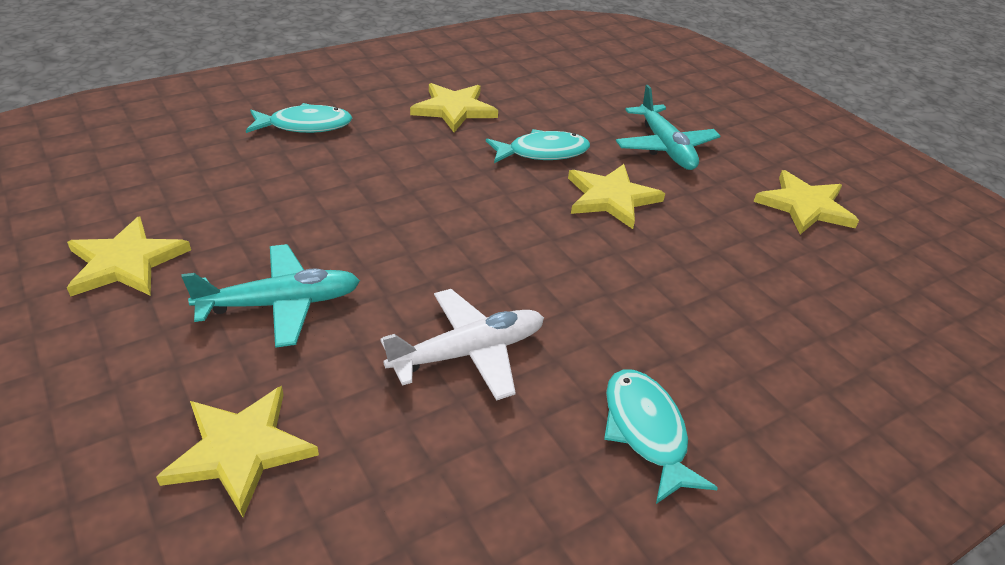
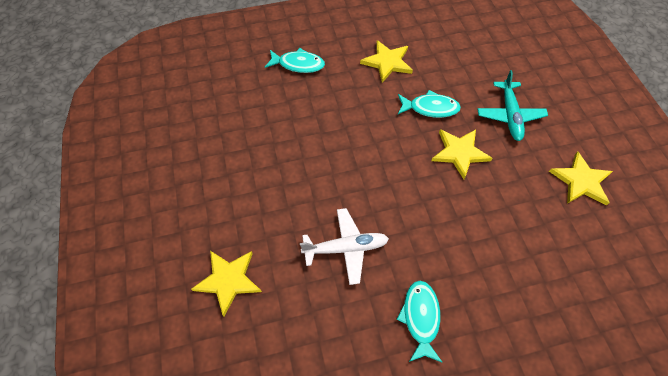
camera: 20 degrees right, 20 degrees up
(126, 262) = (193, 153): yellow star -> none
(281, 304) = (261, 196): turquoise plane -> none

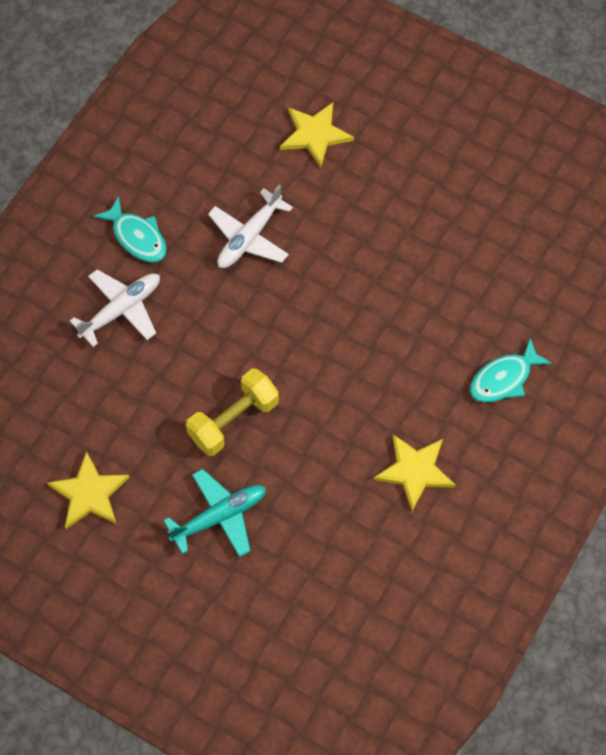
camera: 135 degrees right, 5 degrees up
(430, 108) = (310, 450): turquoise fish -> none
(459, 153) = (233, 420): yellow star -> yellow dumbbell
(475, 274) = (121, 309): none -> white plane
(509, 115) = (220, 516): turquoise plane -> turquoise plane turned 105 degrees clockwise

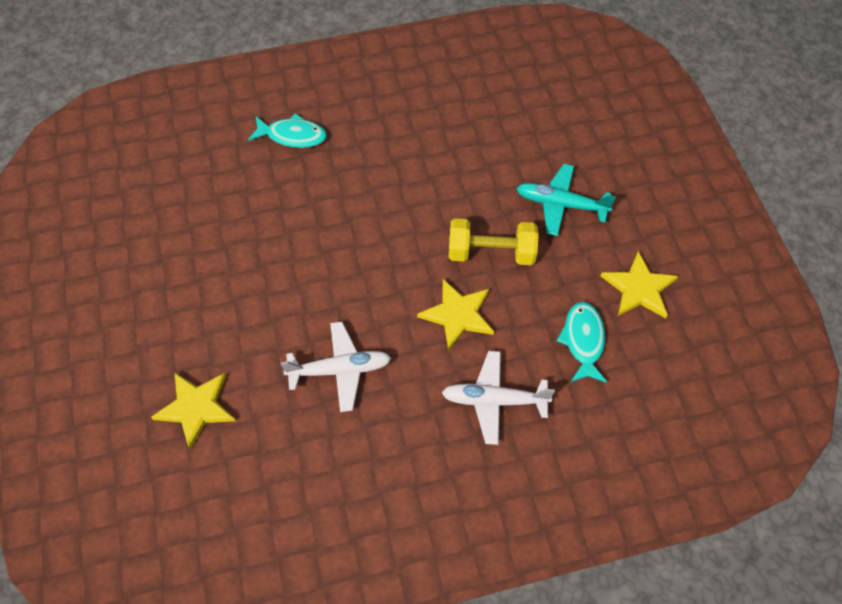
camera: 135 degrees left, 5 degrees down
(137, 237) = (423, 450): turquoise fish -> turquoise fish (583, 341)
(415, 471) = (409, 133): yellow star -> yellow star (457, 315)

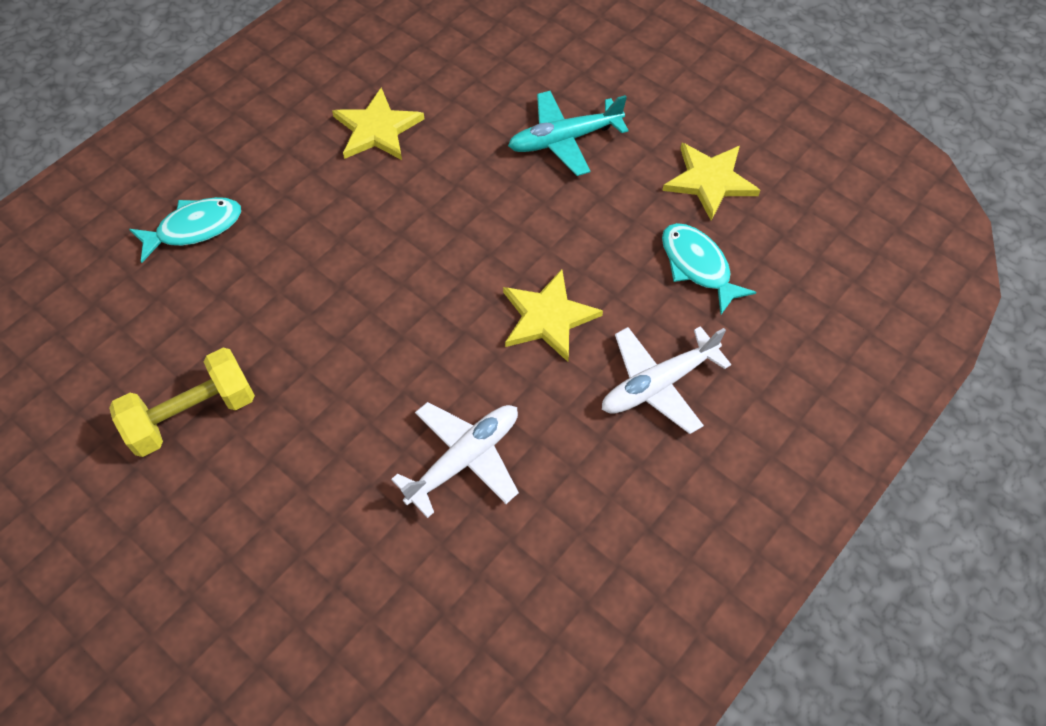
camera: 35 degrees left, 0 degrees up
(196, 408) = (323, 615): yellow star -> yellow star (377, 129)
(491, 253) = (531, 231): yellow dumbbell -> yellow dumbbell (192, 415)

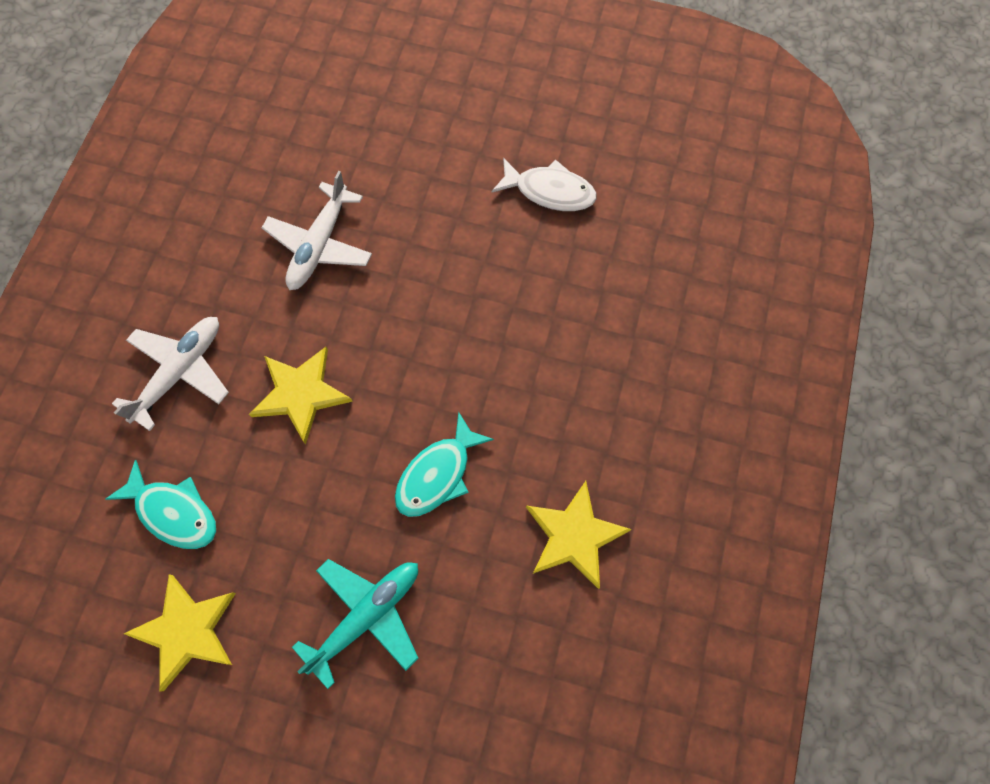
camera: 155 degrees right, 10 degrees up
(192, 415) = (549, 191): yellow dumbbell -> white fish
(194, 228) = (670, 342): turquoise fish -> turquoise fish (438, 474)

